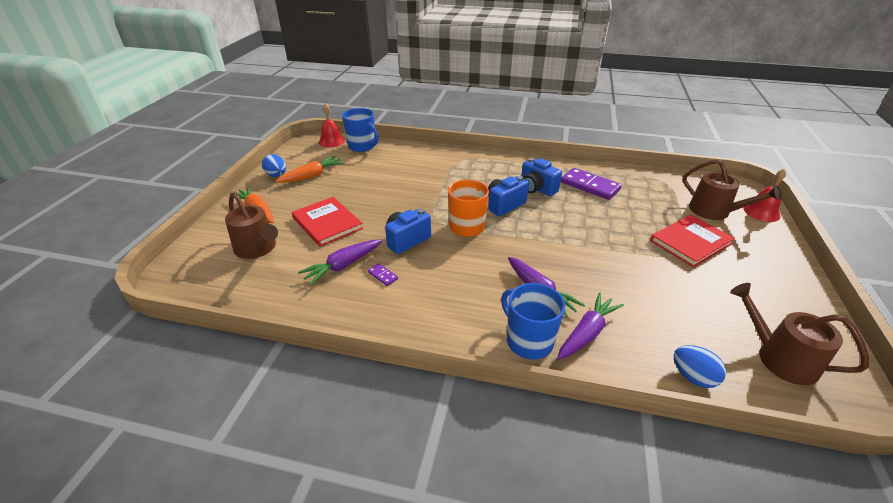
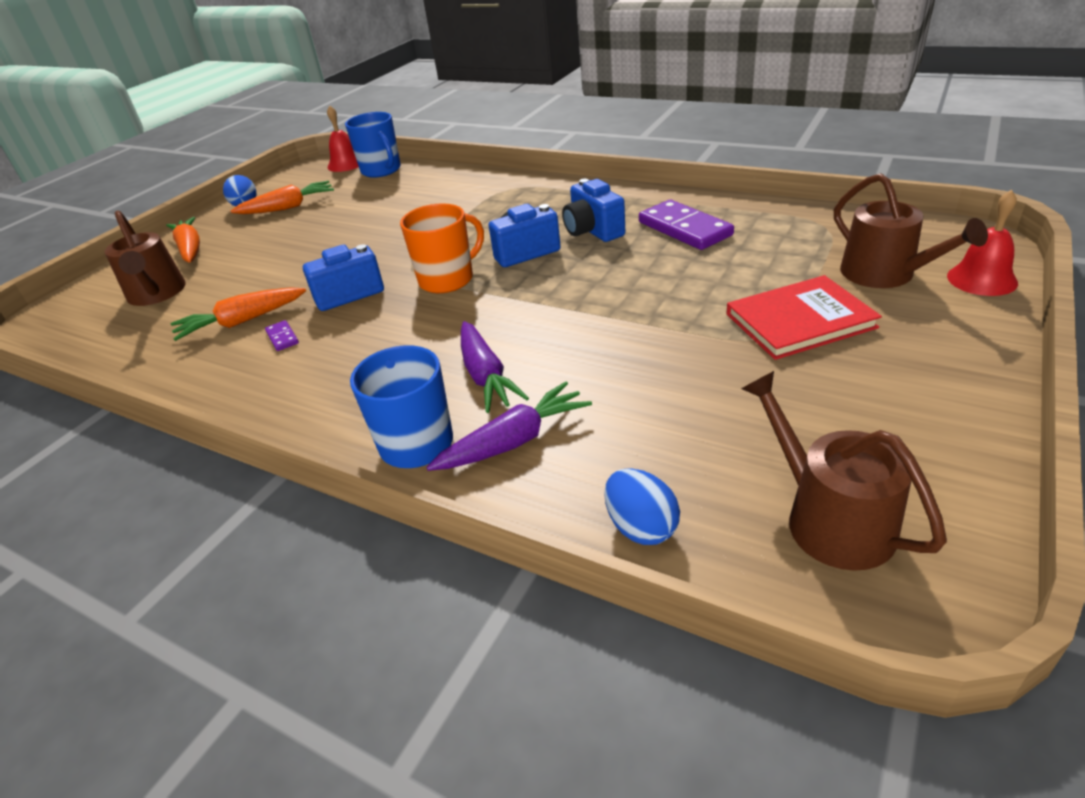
camera: 20 degrees right, 0 degrees up
(327, 223) = (262, 267): red book -> none
(343, 266) = (242, 321): purple carrot -> orange carrot

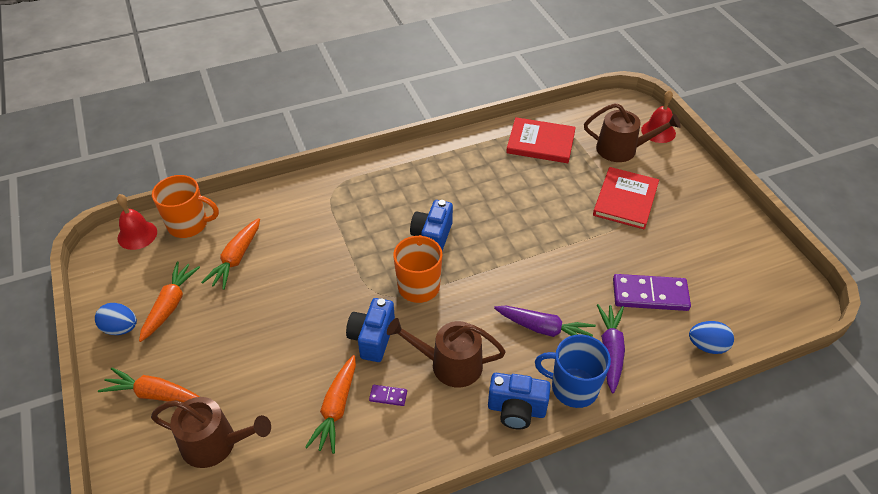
camera: 55 degrees left, 10 degrees up
(369, 200) = (236, 258): none -> orange carrot
(381, 170) = (189, 224): blue mug -> orange mug
(593, 231) = (447, 197): blue camera -> blue camera (516, 410)
(685, 229) = (495, 167): purple domino -> purple domino (650, 295)
(777, 229) = (540, 143): none -> red book
(829, 518) = (750, 292): brown watering can -> brown watering can (450, 364)

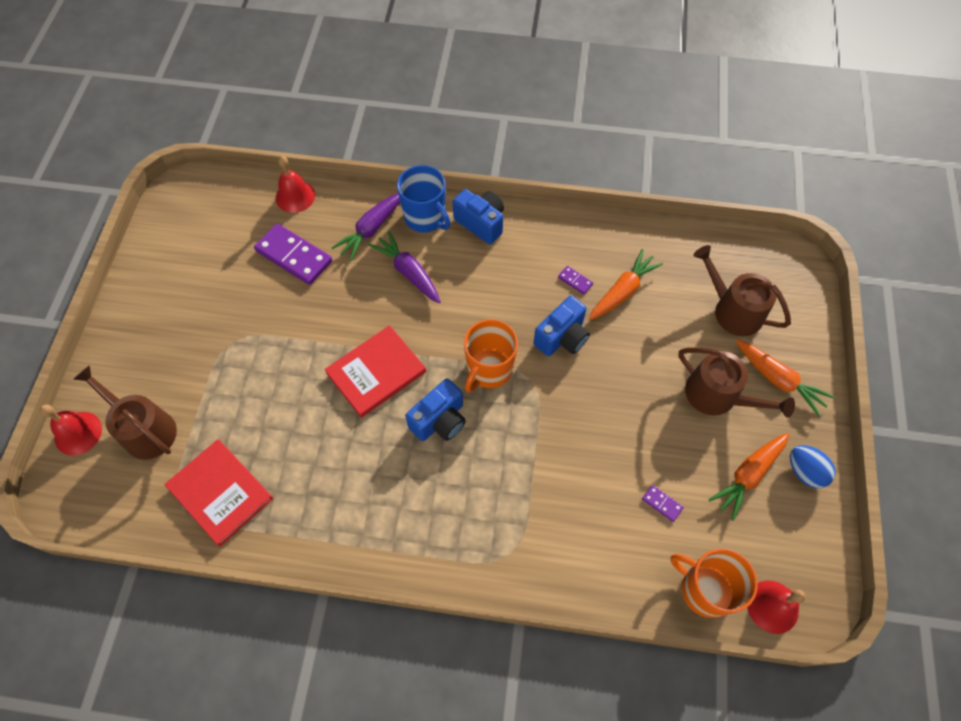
camera: 150 degrees left, 15 degrees up
(236, 258) = (662, 503): orange carrot -> purple domino
(450, 364) = (509, 282): brown watering can -> brown watering can (717, 396)
(625, 200) = (212, 361): red book -> red book (376, 372)
(707, 346) = (295, 196): blue egg -> red bell

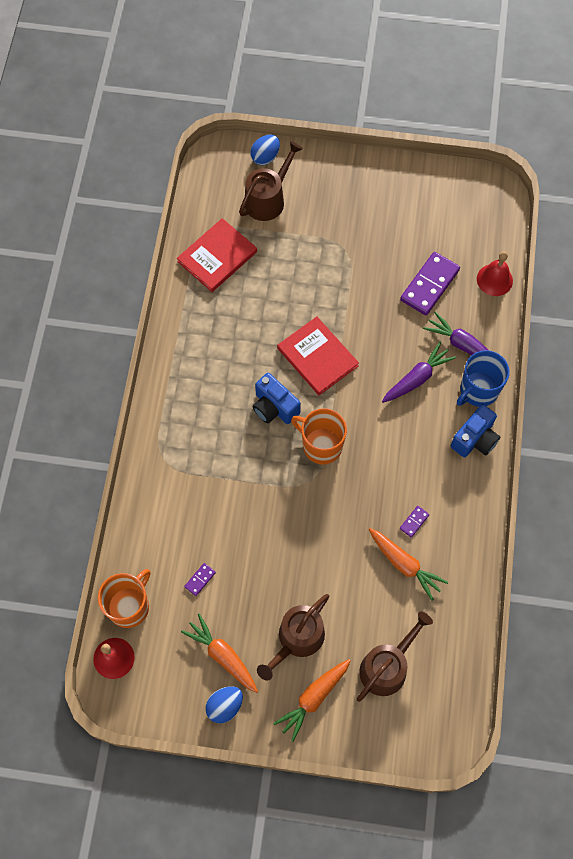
camera: 90 degrees right, 5 degrees up
(78, 433) = (265, 157): red bell -> blue egg
(562, 337) = (354, 507): blue camera -> none

